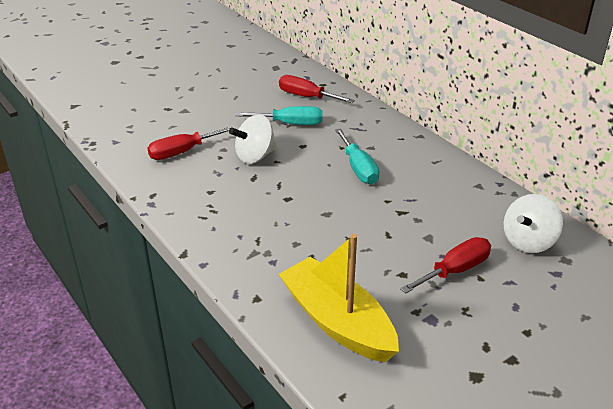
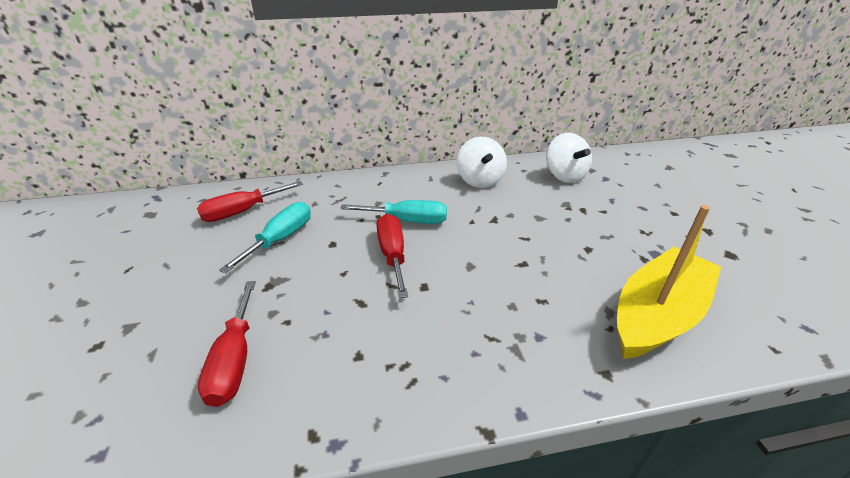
camera: 65 degrees left, 0 degrees up
(255, 156) = (318, 287): white spinning top -> white spinning top (479, 180)
(337, 322) = (657, 315): yellow boat -> yellow boat turned 150 degrees clockwise
(455, 270) = (591, 219): red screwdriver -> red screwdriver (392, 255)

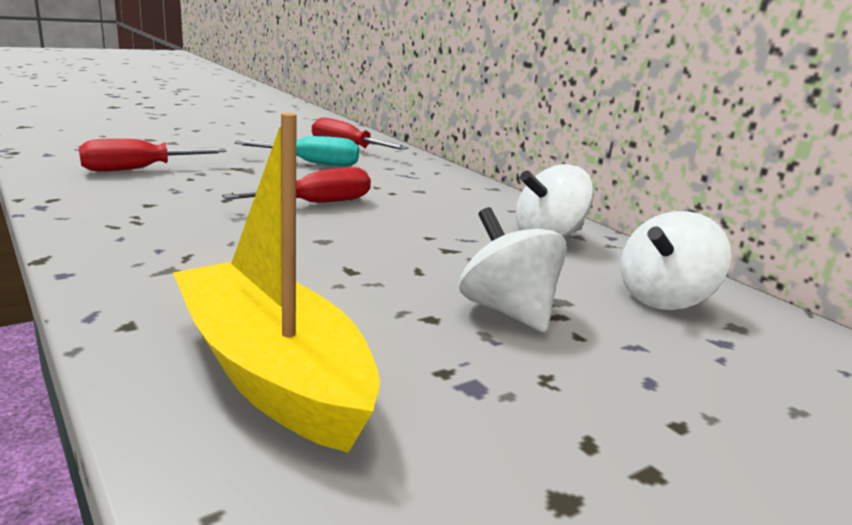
camera: 65 degrees right, 15 degrees down
(407, 221) = (394, 205): turquoise screwdriver -> none
(579, 222) = (507, 311): none -> white spinning top
(657, 315) = (272, 373): yellow boat -> yellow boat turned 150 degrees counterclockwise

